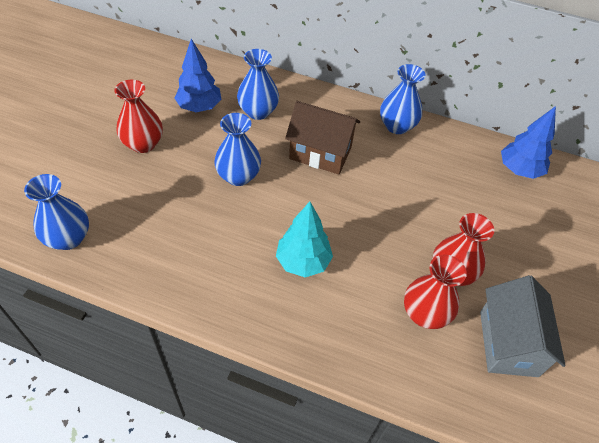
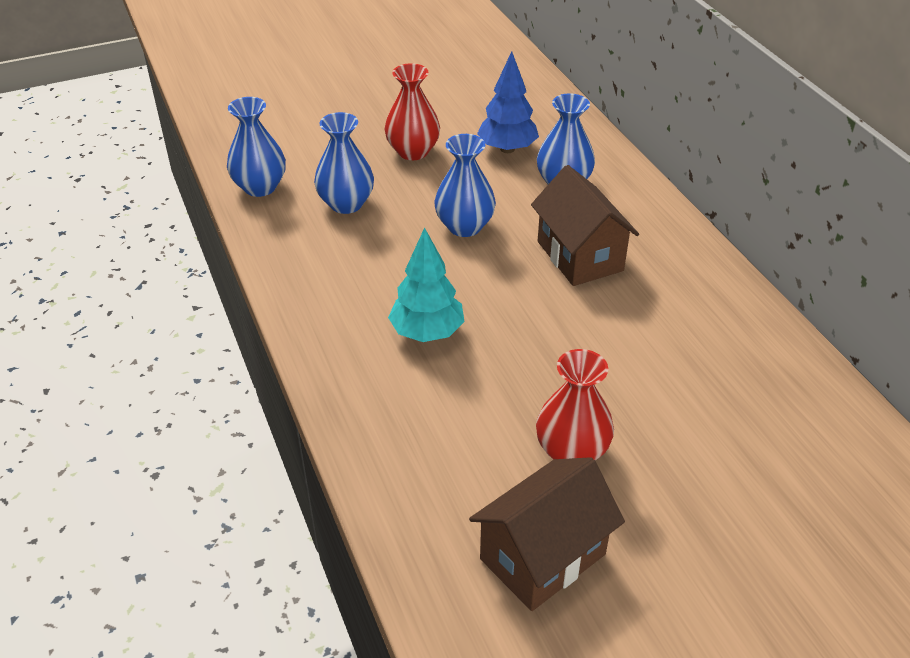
camera: 50 degrees right, 10 degrees down
(397, 126) = (714, 283): blue vase -> blue vase (346, 204)
(425, 314) = (487, 461): red vase -> none
(508, 343) = (542, 556): grey house -> brown house
(519, 170) = (825, 423): blue tree -> none

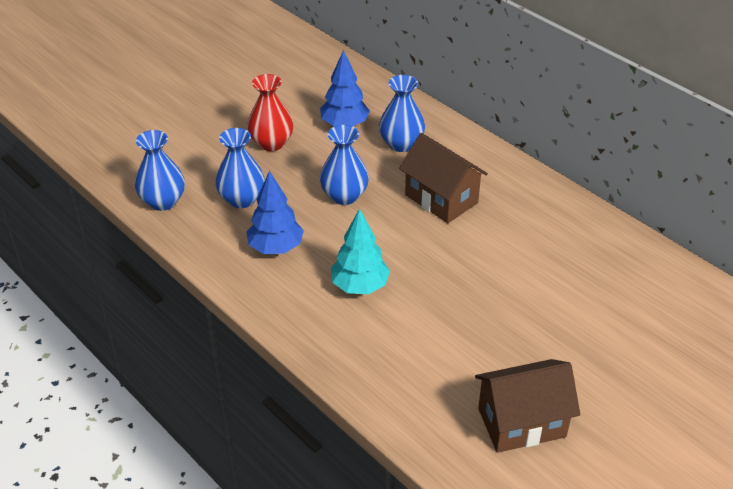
camera: 20 degrees left, 0 degrees up
(354, 265) = (276, 248): none -> blue tree
(542, 556) = (521, 422): brown house -> brown house turned 45 degrees clockwise
(571, 452) = (505, 345): red vase -> none

